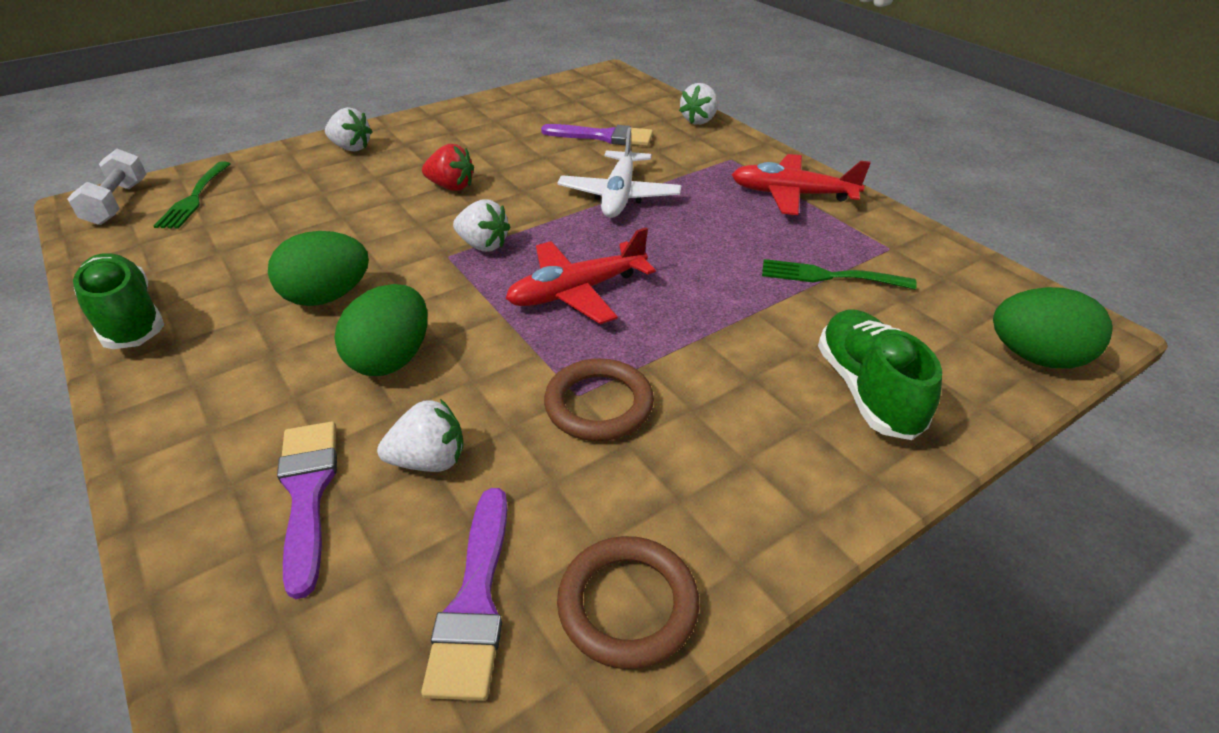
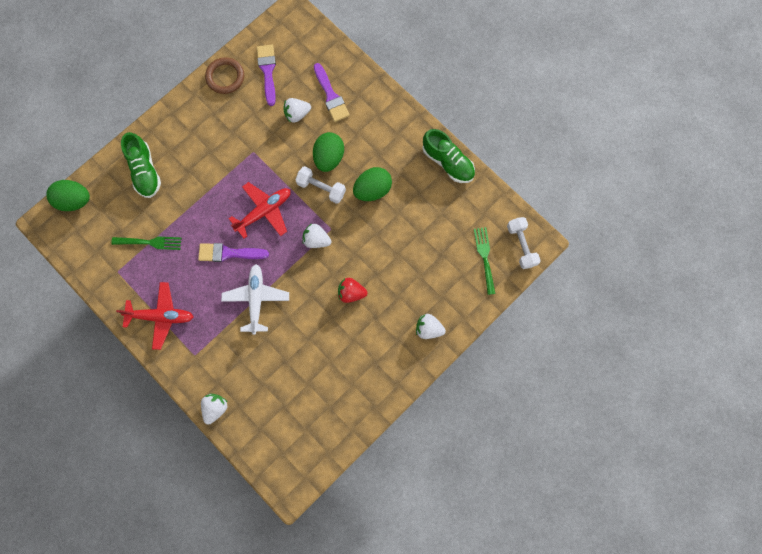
camera: 170 degrees right, 35 degrees up
(437, 311) = (321, 188): none -> white dumbbell
(599, 404) = (244, 148): brown ring -> none
(604, 137) = (275, 372): purple brush -> purple brush (228, 253)

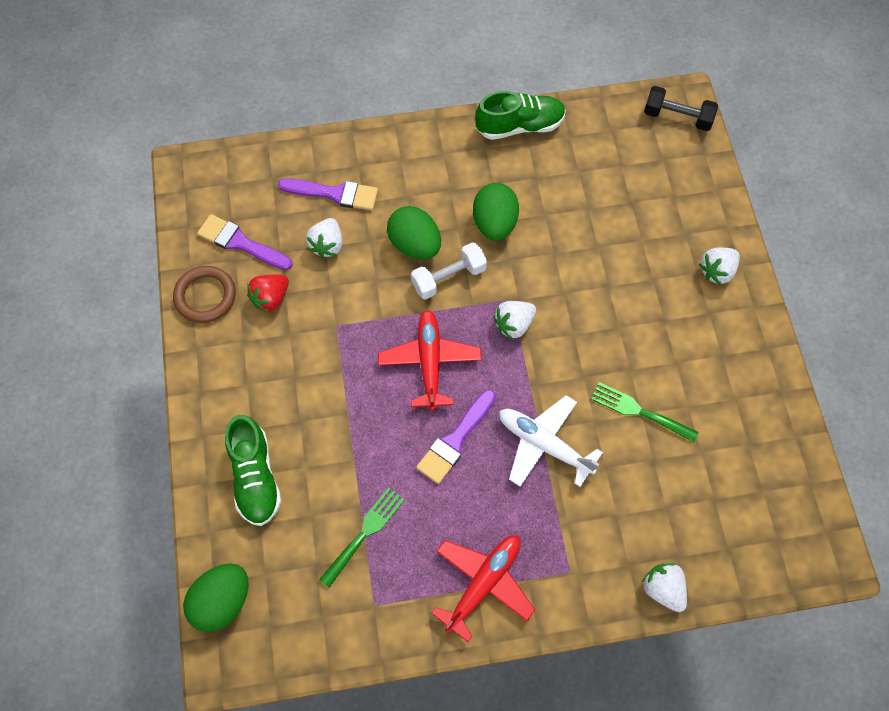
camera: 55 degrees left, 10 degrees down
(145, 171) = (255, 477): green shoe -> green shoe turned 60 degrees clockwise
(351, 293) = (613, 327): red strawberry -> red strawberry (270, 298)
(484, 257) = (666, 161): green fork -> green fork (639, 411)
(521, 245) = (677, 117): white dumbbell -> black dumbbell

